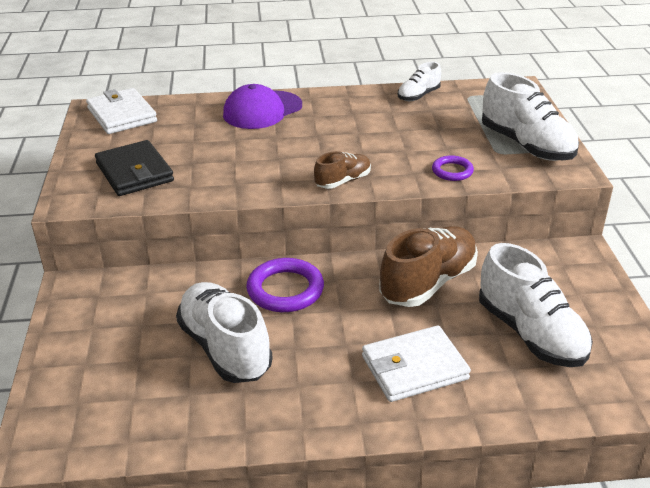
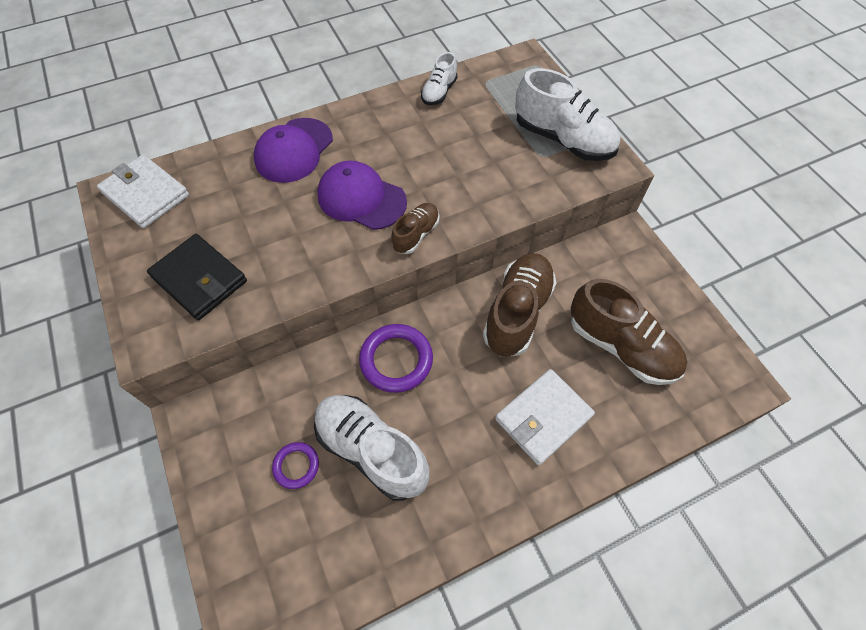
camera: 20 degrees left, 25 degrees up
(305, 150) = (361, 198): none -> purple cap
(452, 171) = (511, 193): purple ring -> purple ring (296, 466)
(530, 333) = (621, 346): white shoe -> brown shoe

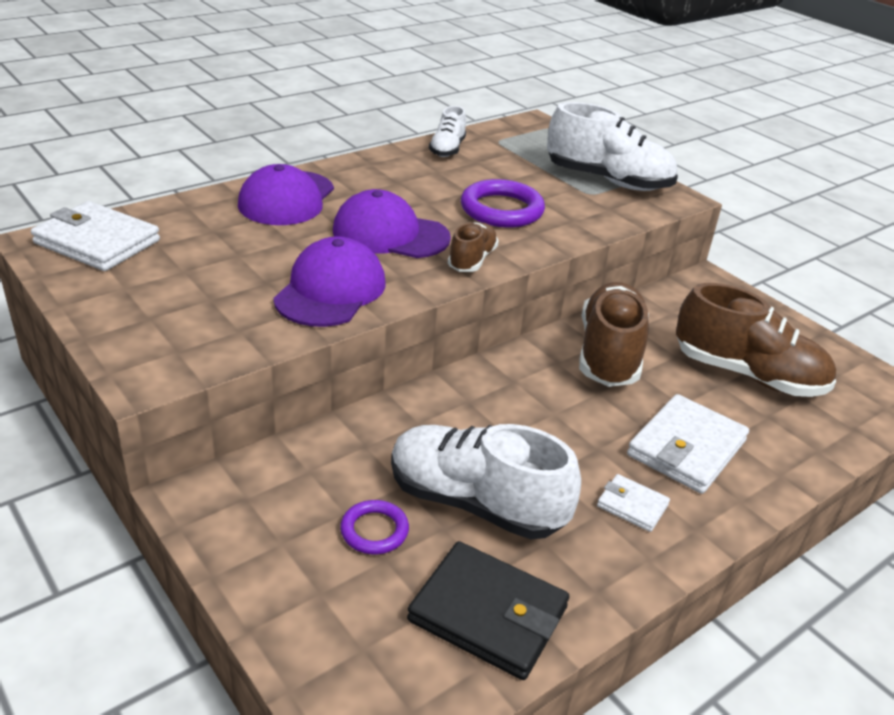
camera: 15 degrees left, 25 degrees down
(200, 279) = (201, 312): black wallet -> black wallet (488, 614)
(298, 262) = (331, 290): none -> purple cap
(396, 360) = (473, 410): purple ring -> purple ring (501, 210)
(482, 468) = (632, 505): none -> white wallet

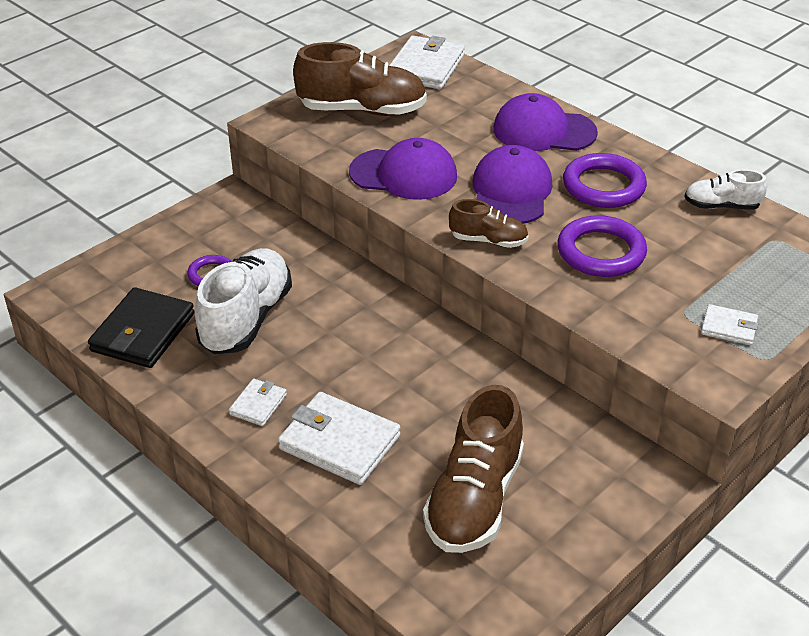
camera: 85 degrees right, 5 degrees up
(399, 189) = (603, 186): none -> purple ring
(608, 181) = (729, 327): white shoe -> white wallet
(609, 354) = (471, 391): brown shoe -> brown shoe (362, 110)

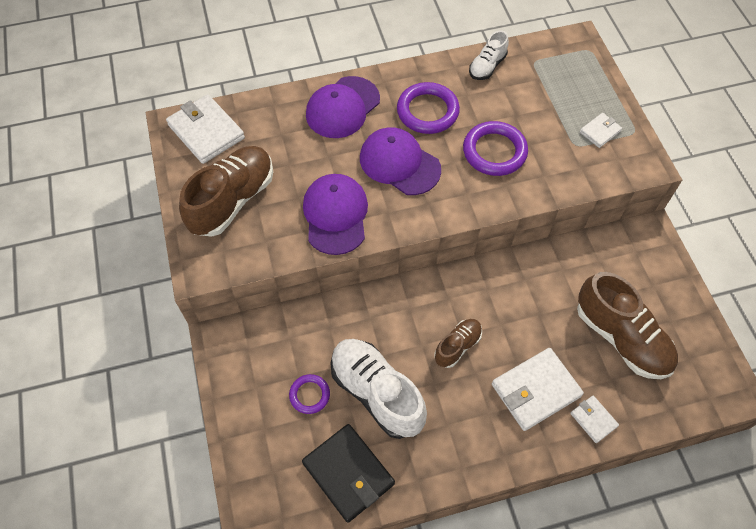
camera: 60 degrees left, 20 degrees up
(258, 404) = (473, 425): white wallet -> white wallet (593, 420)
(404, 174) = (335, 215): purple cap -> purple cap turned 45 degrees counterclockwise
(488, 241) = (445, 205): brown shoe -> brown shoe (457, 346)

